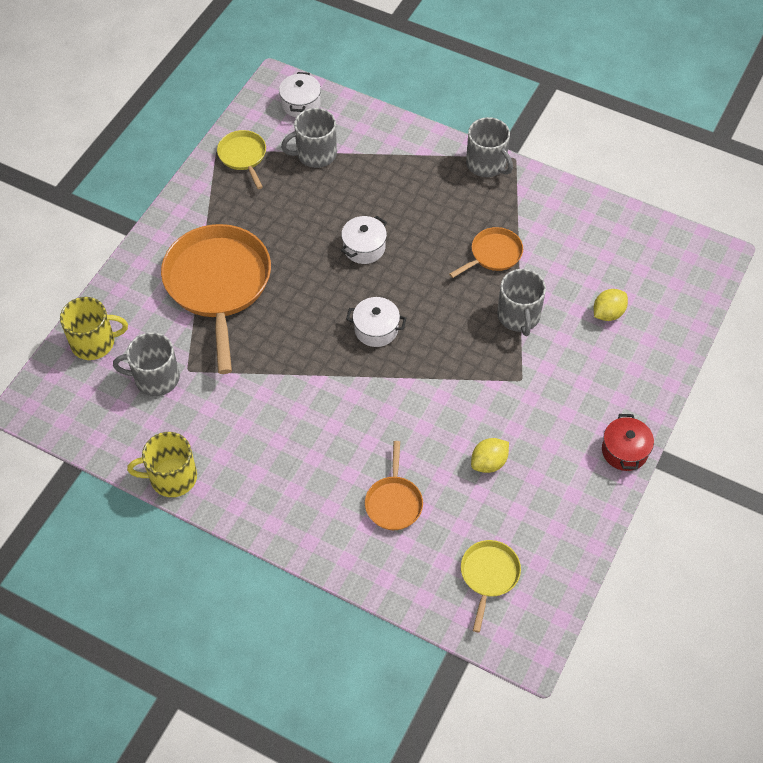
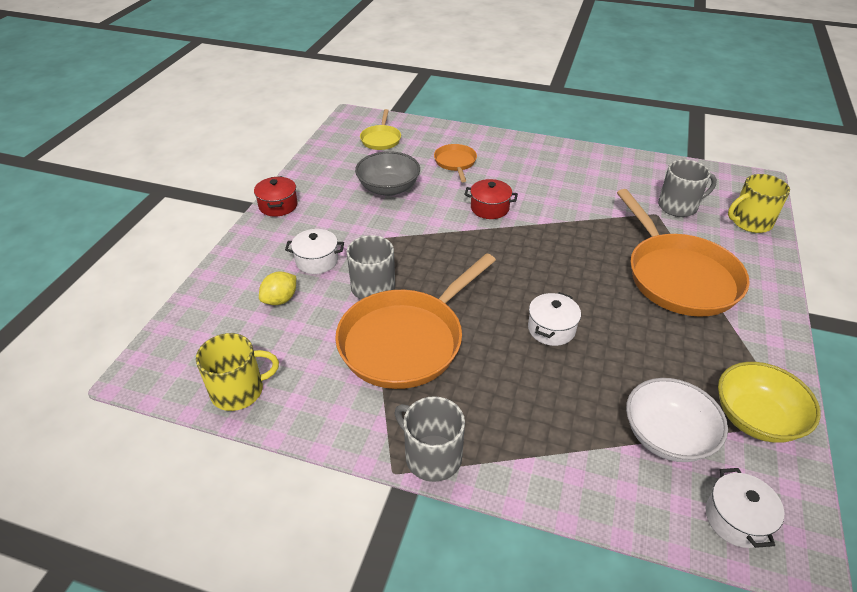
camera: 170 degrees right, 15 degrees down
(172, 477) = (620, 158): yellow mug -> yellow mug (239, 390)
(243, 156) = (756, 418): yellow pan -> yellow bowl
(315, 154) = (667, 436): grey mug -> white bowl
(373, 408) = (489, 208): none -> red pot
(376, 329) = (509, 260): white pot -> white pot (317, 260)
(489, 463) = (388, 188): yellow lemon -> grey bowl
(493, 254) = (406, 340): orange pan -> orange pan, size x2.08

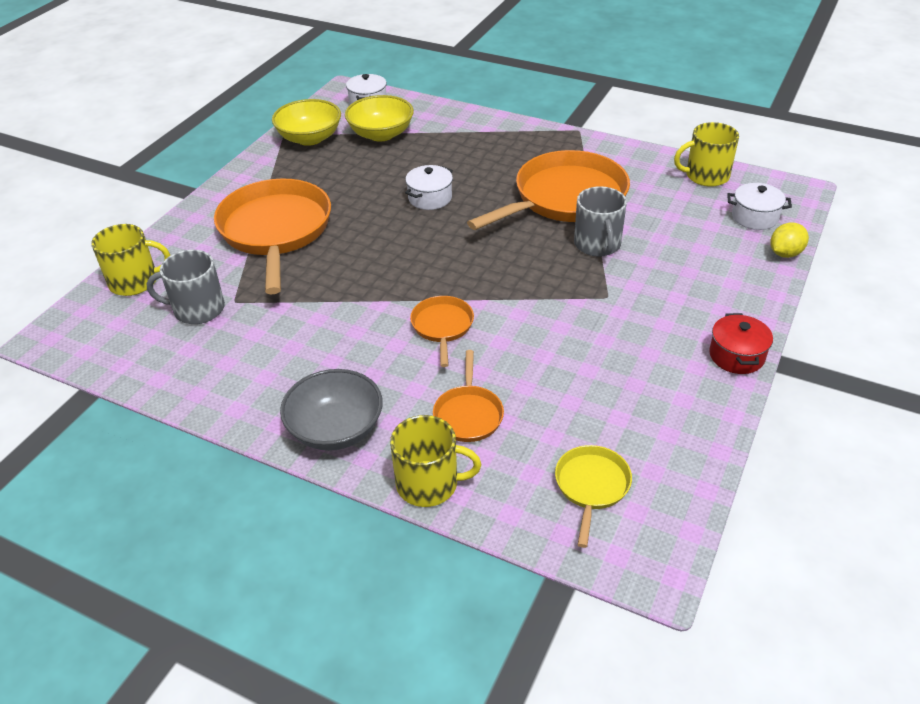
camera: 170 degrees left, 0 degrees up
(280, 299) = (693, 239): yellow lemon -> yellow lemon (785, 253)
(317, 260) = (664, 275): white pot -> white pot (755, 217)
(388, 188) = (579, 372): grey bowl -> grey bowl (336, 429)
(432, 456) = (551, 135): grey mug -> none
(468, 134) = (429, 484): none -> yellow mug
(489, 208) = (442, 327): red pot -> orange pan
(667, 436) = (381, 134): white bowl -> yellow bowl

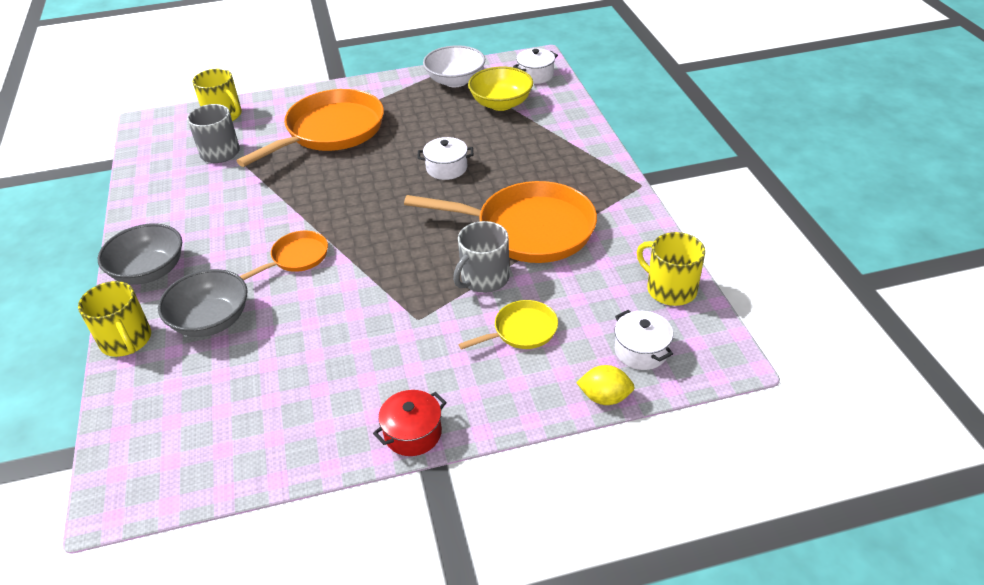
camera: 50 degrees right, 0 degrees up
(310, 138) = (455, 81): yellow bowl -> white bowl
(468, 414) = (211, 321): orange pan -> grey bowl
(591, 486) = (180, 423): yellow pan -> yellow pan (522, 330)

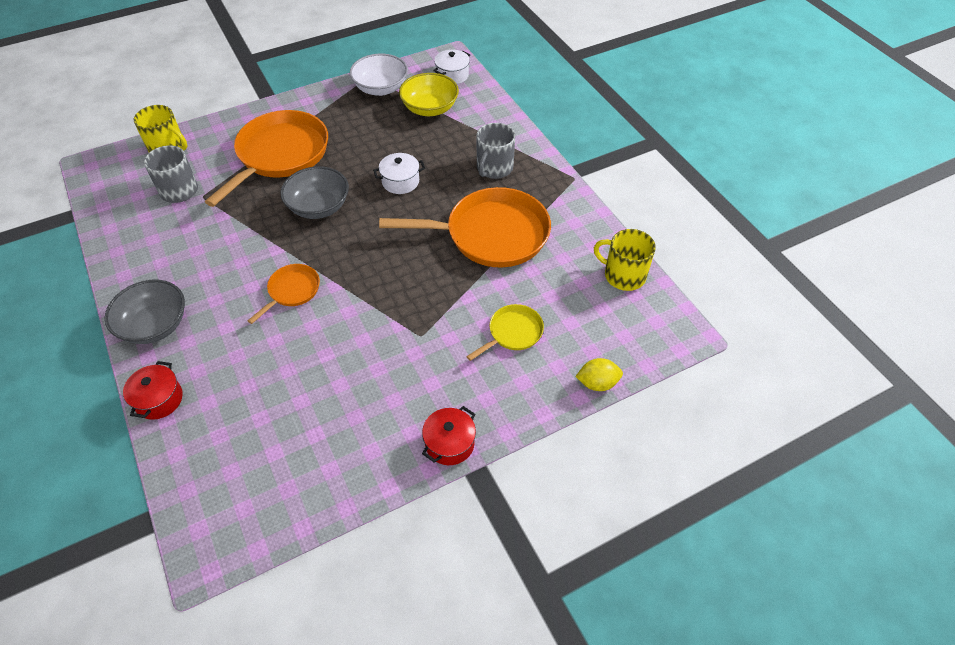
camera: 15 degrees left, 10 degrees up
(126, 340) = (159, 399): yellow mug -> red pot
(211, 321) = (233, 367): grey bowl -> grey bowl (319, 207)
(484, 278) = (466, 288): grey mug -> grey mug (494, 168)
(641, 351) = (615, 336): white pot -> none

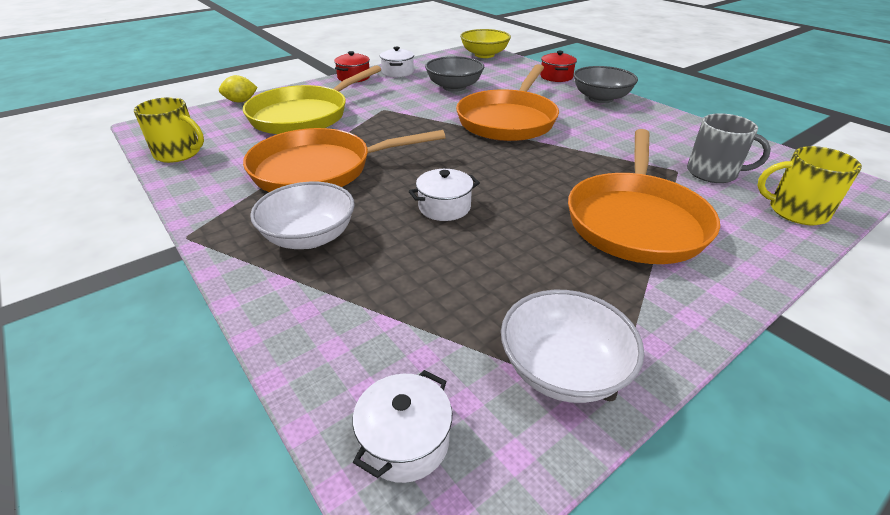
camera: 170 degrees right, 15 degrees down
(292, 291) = (508, 120): orange pan -> orange pan, size x2.08
(319, 207) = (532, 174): grey bowl -> grey bowl (454, 87)
(380, 454) = (398, 72): none -> white pot
(430, 108) = (436, 330): yellow bowl -> yellow bowl (484, 55)
(494, 168) = (309, 237): grey mug -> white bowl
(513, 333) = (304, 116): yellow pan -> yellow pan, size x2.08

